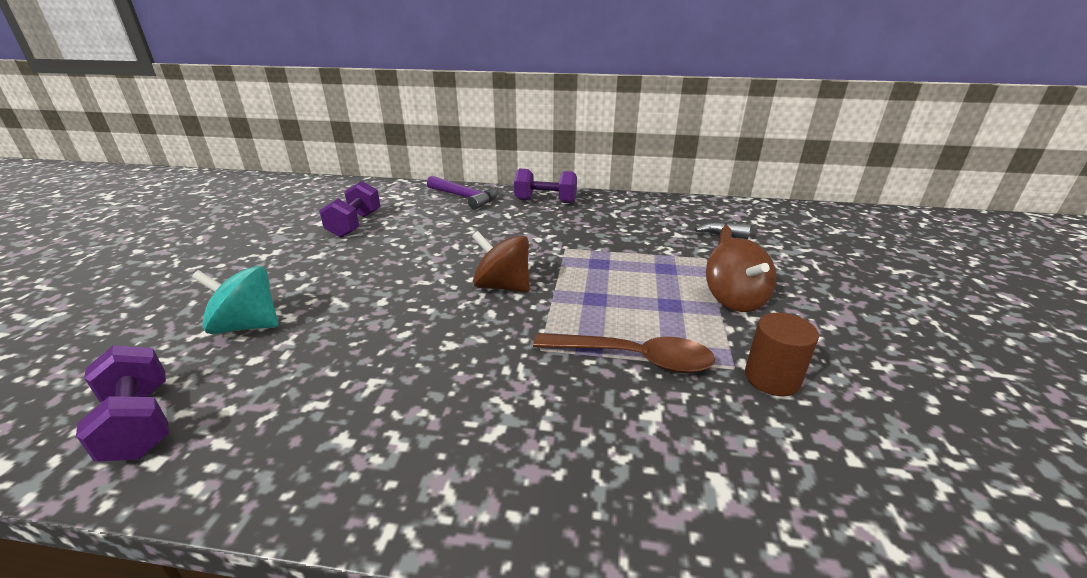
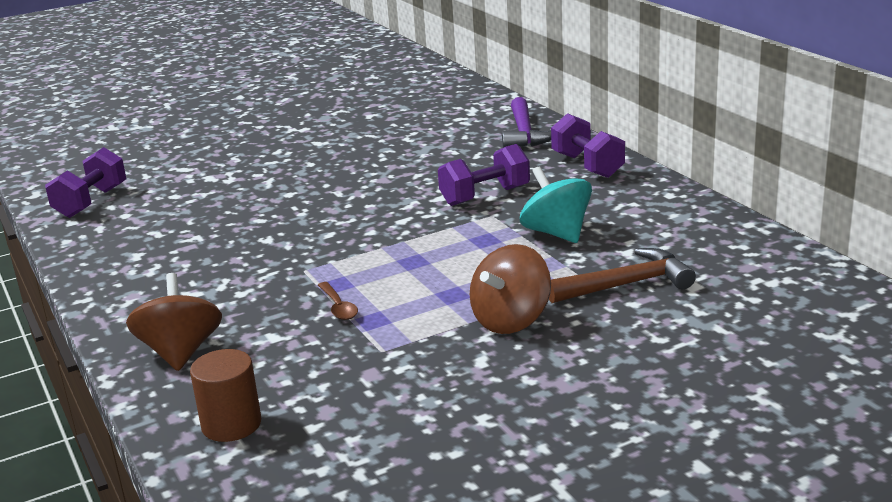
camera: 55 degrees right, 5 degrees down
(247, 326) = (203, 174): turquoise spinning top -> turquoise spinning top (556, 233)
(355, 225) = (388, 127): purple dumbbell -> purple dumbbell (485, 196)
(502, 286) = (375, 220): brown spinning top -> brown spinning top (181, 352)
(633, 358) = (338, 307): brown spoon -> brown spoon, size x0.50
(772, 378) = (386, 370): brown cylinder -> brown cylinder (231, 424)

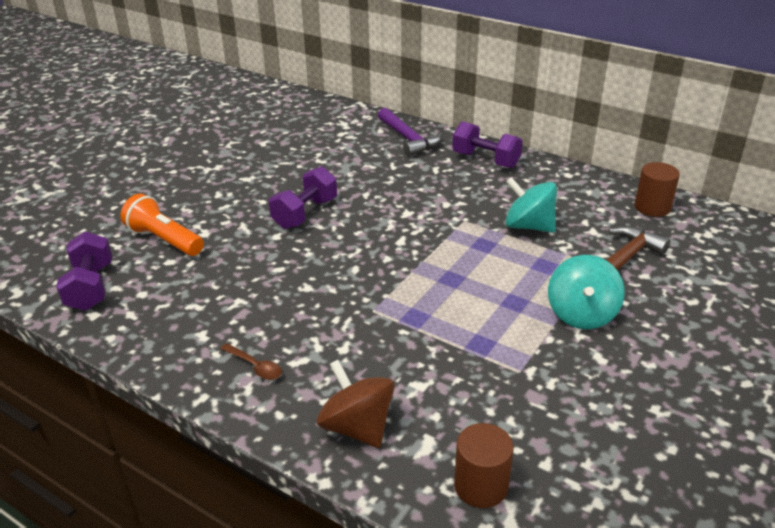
camera: 30 degrees left, 10 degrees up
(189, 178) = (164, 240): none -> orange flashlight
(338, 307) = (441, 339): brown spoon -> brown spoon (255, 366)
(485, 196) = (440, 203): purple dumbbell -> purple dumbbell (305, 213)
(511, 320) = (581, 314): brown spinning top -> turquoise spinning top
(734, 243) = (652, 207): none -> brown cylinder

